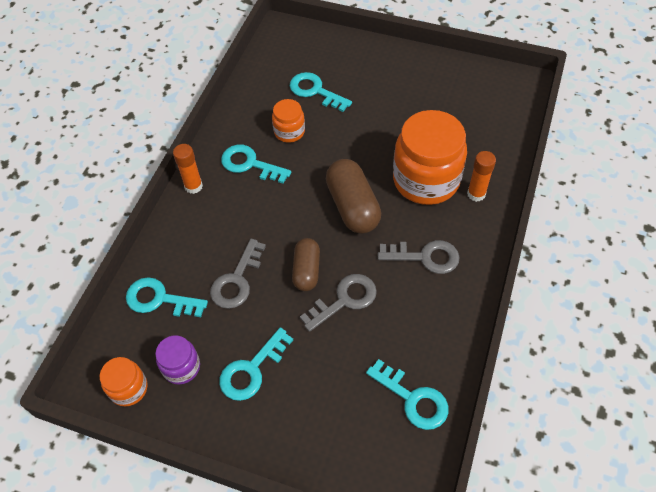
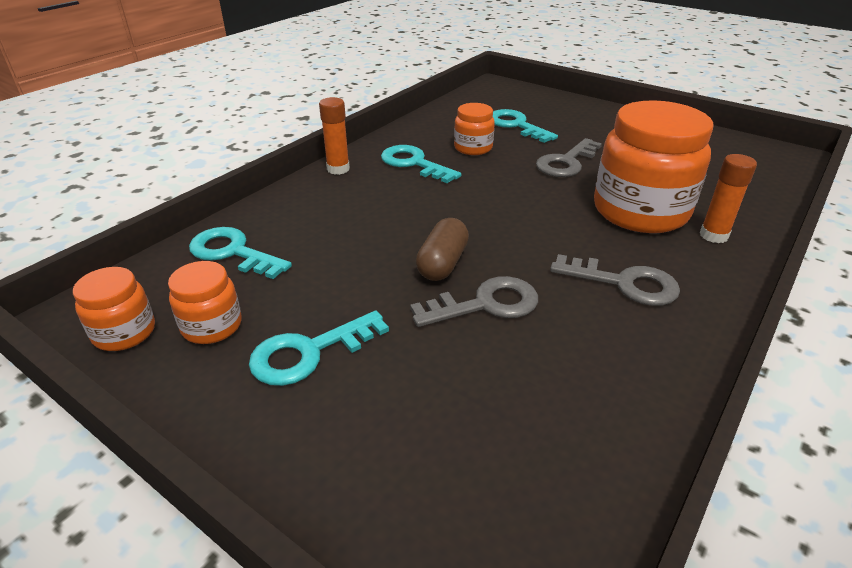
camera: 15 degrees right, 20 degrees down
(181, 367) = (212, 326): purple jar -> orange jar
(236, 280) = (342, 255): grey key -> grey key (566, 162)
(352, 206) = (530, 217): brown capsule -> none
(413, 399) = (564, 459): turquoise key -> none

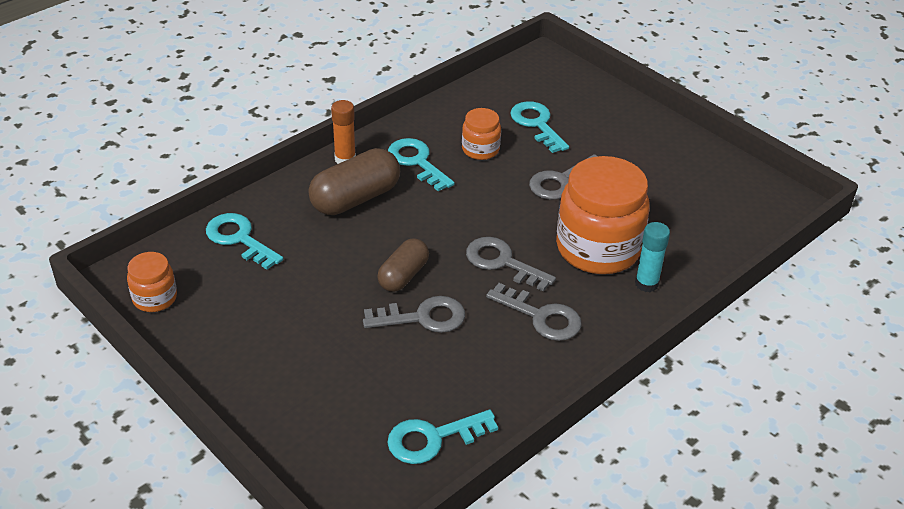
camera: 10 degrees right, 5 degrees up
(212, 326) = (216, 303): orange jar -> none
(308, 353) = (281, 335): turquoise key -> turquoise key (432, 439)
(360, 200) = (355, 199): none -> brown capsule
(547, 236) = (502, 262): none -> grey key
(713, 235) = (646, 284): orange glue stick -> turquoise glue stick

